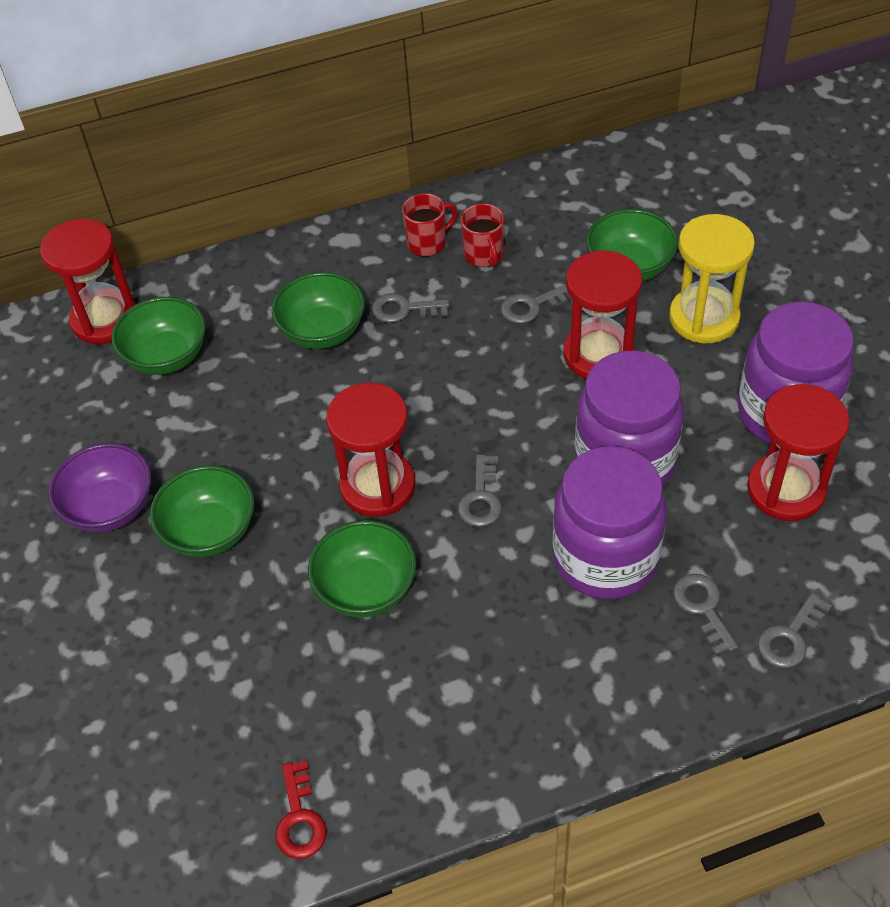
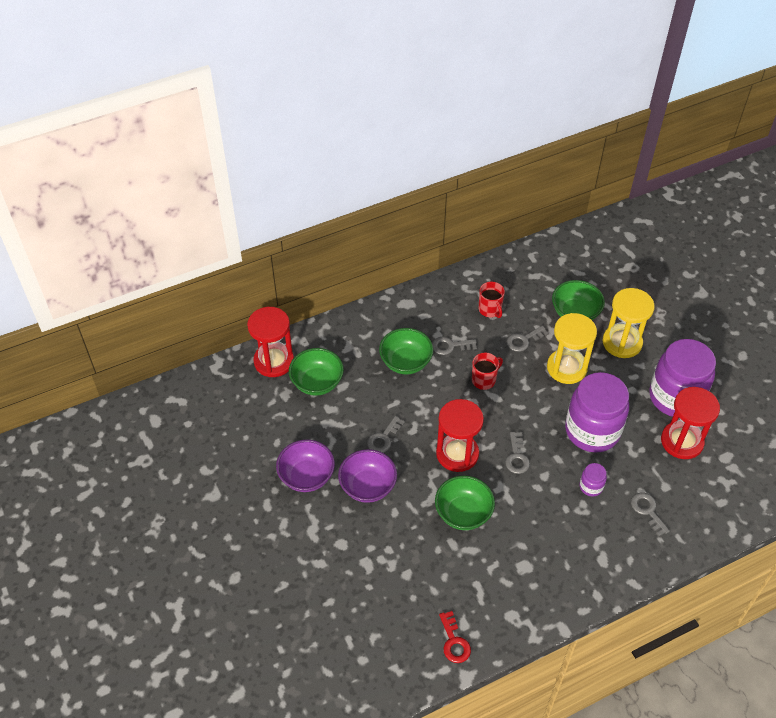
camera: 10 degrees left, 0 degrees up
(210, 531) = (368, 486): green bowl -> purple bowl
(428, 243) = (456, 303): red mug -> red mug (484, 380)
(598, 354) = (566, 368): red hourglass -> yellow hourglass
(605, 558) = (591, 486): purple jar -> purple jar, size x0.42
(790, 637) = (696, 523): grey key -> grey key (383, 438)

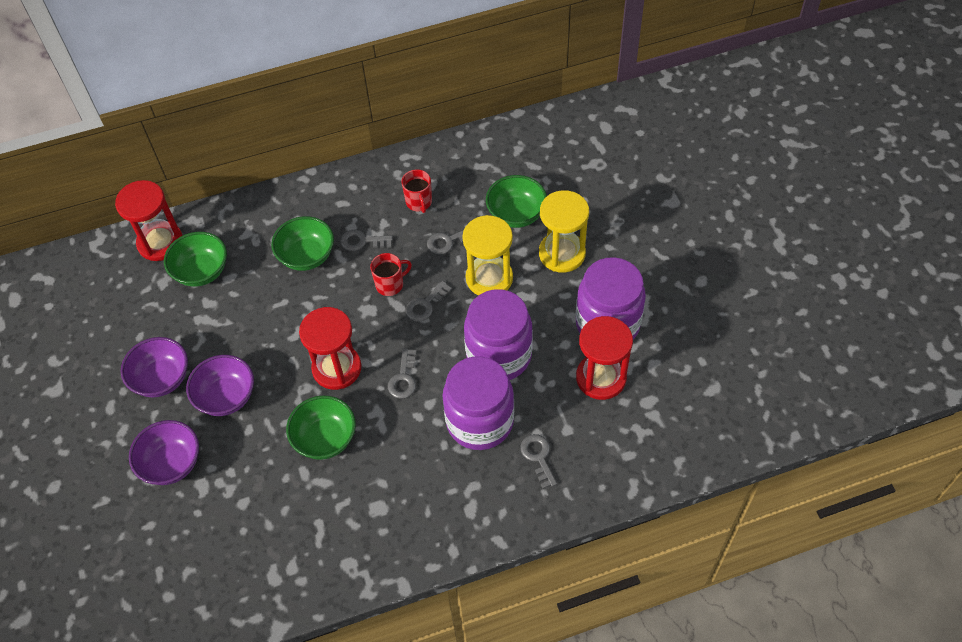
camera: 10 degrees right, 5 degrees up
(335, 547) = (171, 463): none -> purple bowl
(383, 438) = (258, 342): grey key -> grey key (425, 305)
(454, 642) = (275, 587): red key -> none
(591, 486) = (480, 421): purple jar -> purple jar, size x2.40

